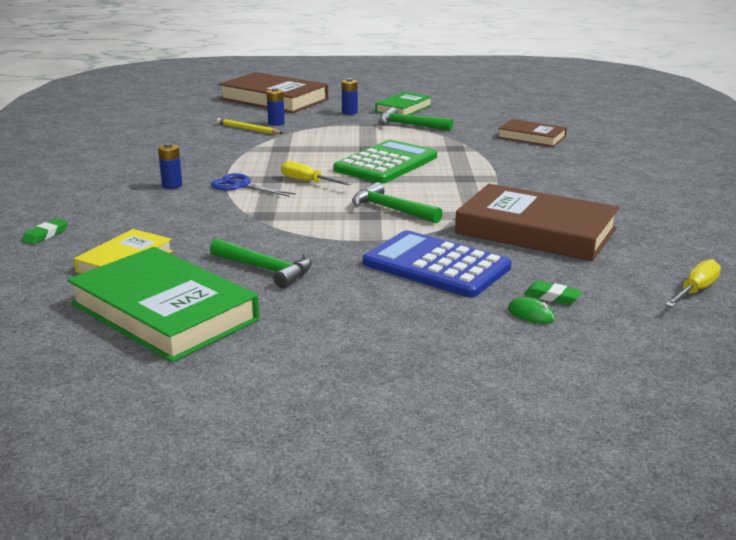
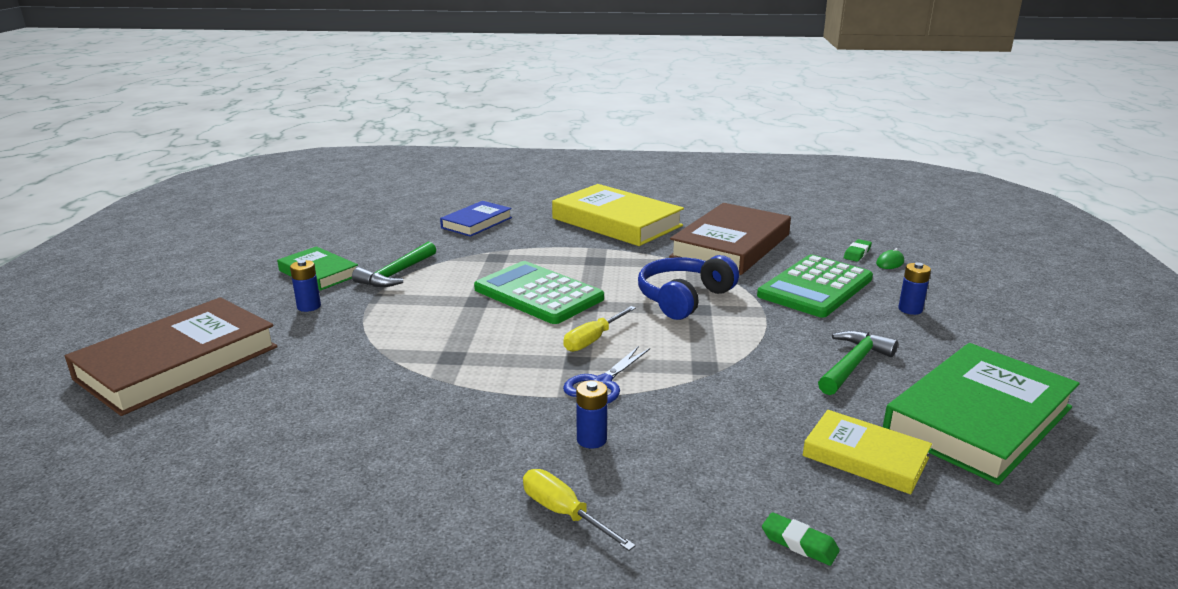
camera: 85 degrees left, 0 degrees up
(248, 129) = (340, 384): yellow pencil -> none
(276, 123) = (324, 360): blue battery -> blue battery (910, 309)
(391, 209) = (683, 298): green hammer -> blue headphones
(436, 265) = (815, 287): blue calculator -> green calculator
(531, 137) = (476, 223): brown book -> blue book
(572, 183) = (616, 222): none -> yellow book
(695, 290) = (827, 214): yellow screwdriver -> yellow screwdriver (564, 513)

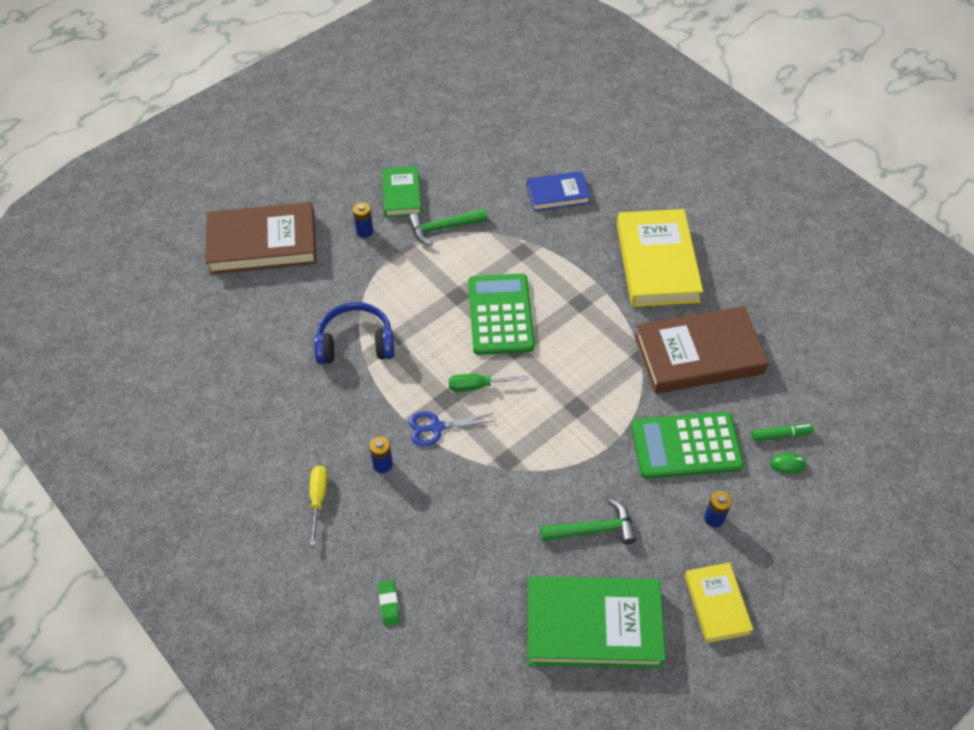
camera: 45 degrees right, 30 degrees up
(593, 340) = (478, 386): yellow screwdriver -> green screwdriver
(683, 298) = (582, 388): blue headphones -> blue headphones (355, 343)
(857, 253) = (781, 435): green eraser -> green marker
(865, 457) = (492, 591): yellow book -> yellow book (717, 604)

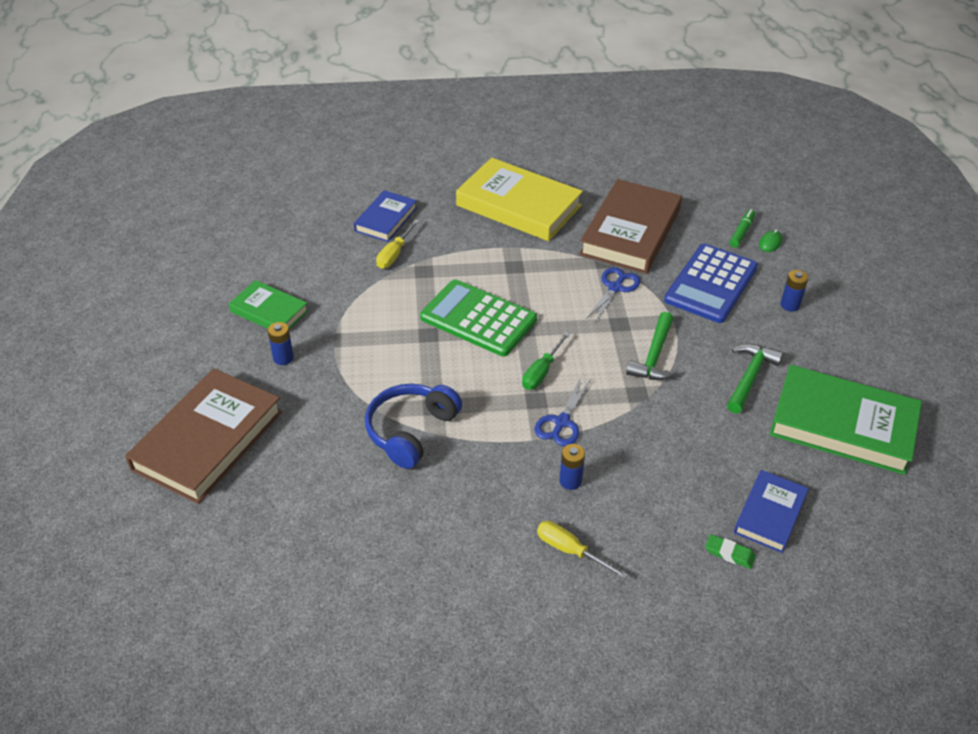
camera: 55 degrees left, 10 degrees down
(443, 228) = (341, 304): green hammer -> green hammer (654, 356)
(449, 614) = (770, 514): none -> blue book
(524, 223) = (394, 254): none -> yellow screwdriver
(593, 626) = (842, 425): green book -> green book turned 75 degrees clockwise
(617, 381) = (615, 288): none -> blue scissors
(686, 446) = (711, 284): green calculator -> blue calculator
(717, 604) = (869, 344): yellow book -> none

